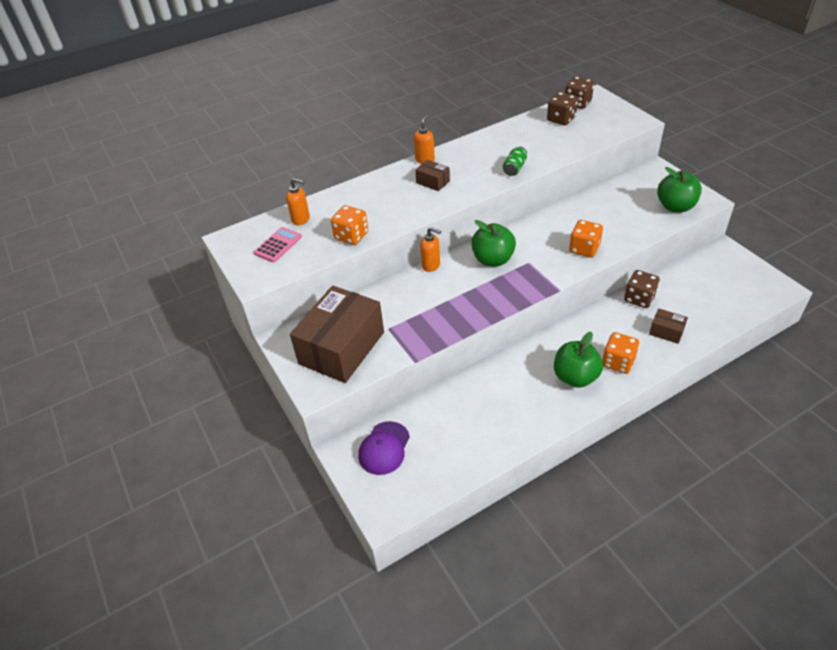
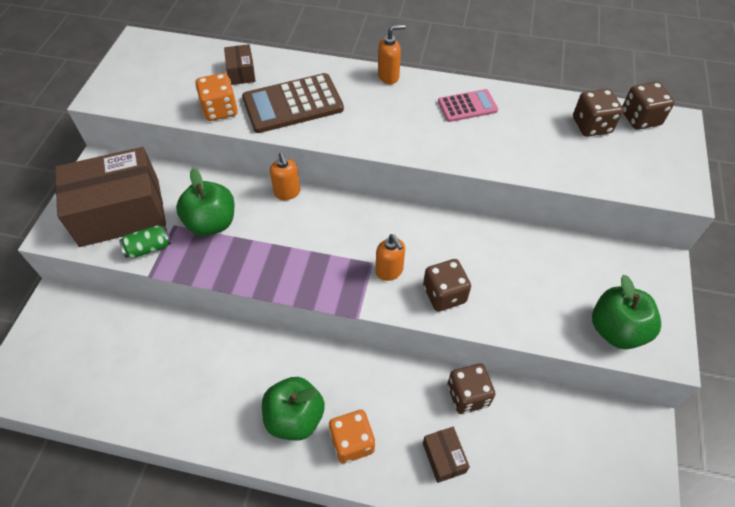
camera: 40 degrees right, 10 degrees up
(278, 245) = (160, 75): pink calculator -> pink calculator (467, 106)
(301, 219) = (209, 63): orange soap dispenser -> orange soap dispenser (389, 271)
(384, 448) = (77, 330): purple cap -> none
(391, 206) = (293, 104): none -> brown calculator
(433, 182) = (361, 105): brown box -> brown box (241, 72)
(493, 259) = (345, 232): green apple -> green apple (212, 223)
(514, 168) = (457, 148): green can -> green can (149, 248)
(584, 249) = (444, 294): orange dice -> brown dice

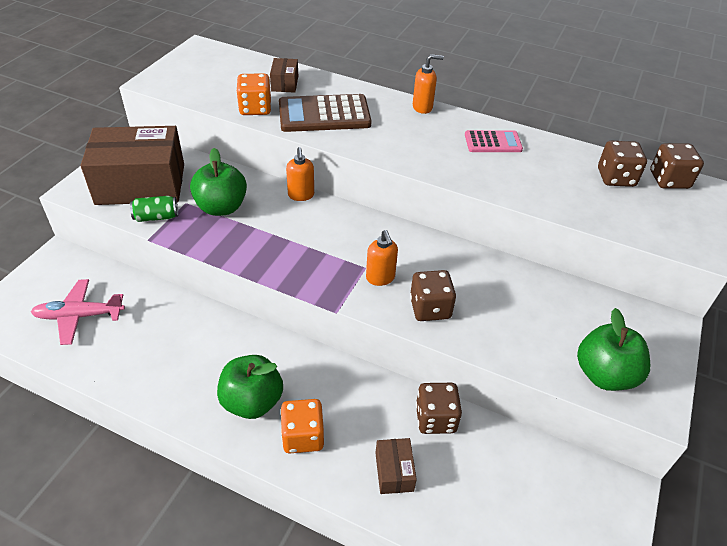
camera: 10 degrees right, 10 degrees down
(97, 364) = (79, 316): none -> pink plane

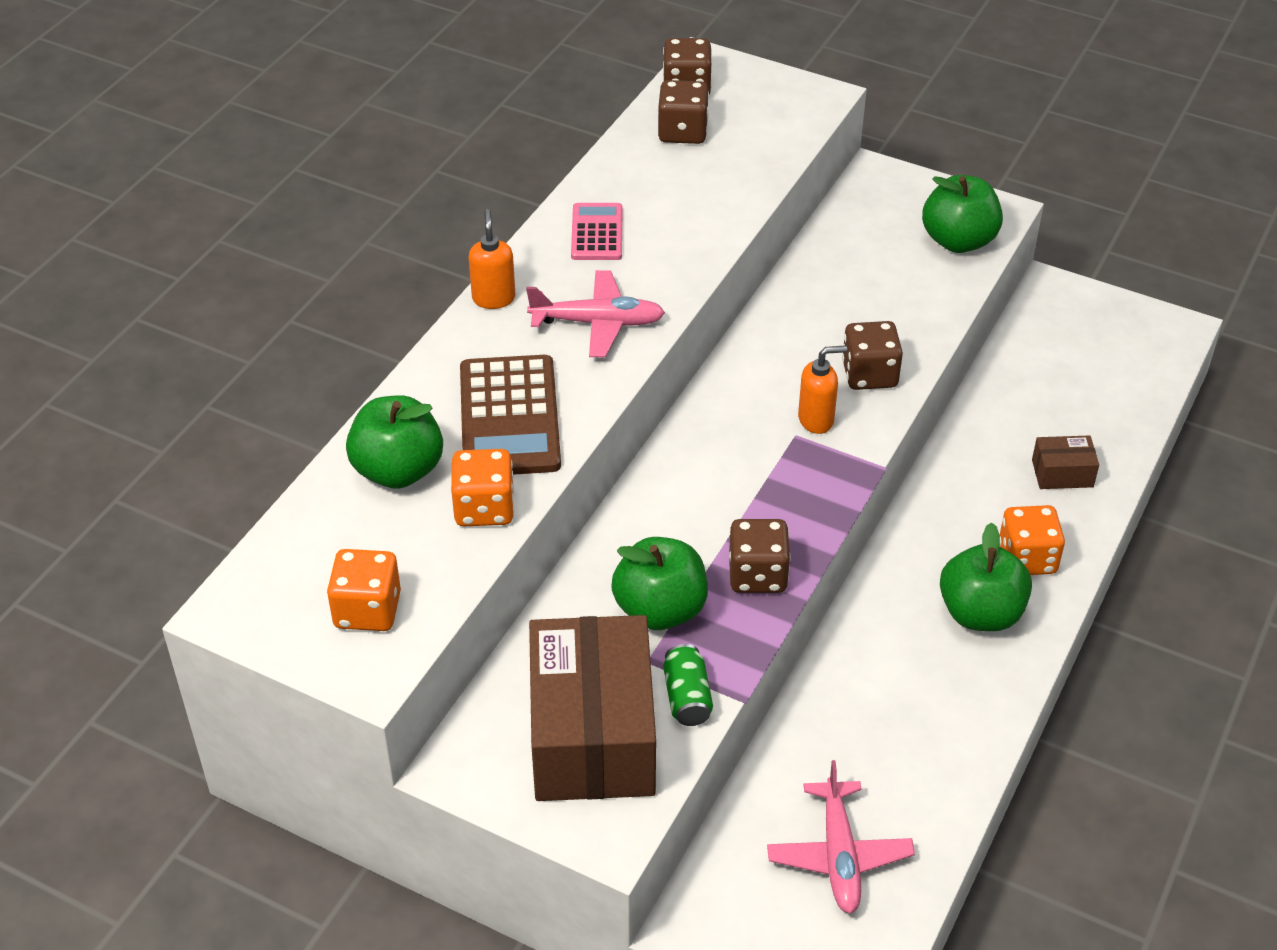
camera: 85 degrees left, 0 degrees up
(191, 79) = (367, 610): none -> orange dice
(285, 83) = (398, 470): brown box -> green apple
(301, 195) = (628, 507): orange soap dispenser -> none
(407, 143) = (598, 323): none -> pink plane
(435, 418) = (982, 430): brown dice -> brown dice (757, 575)

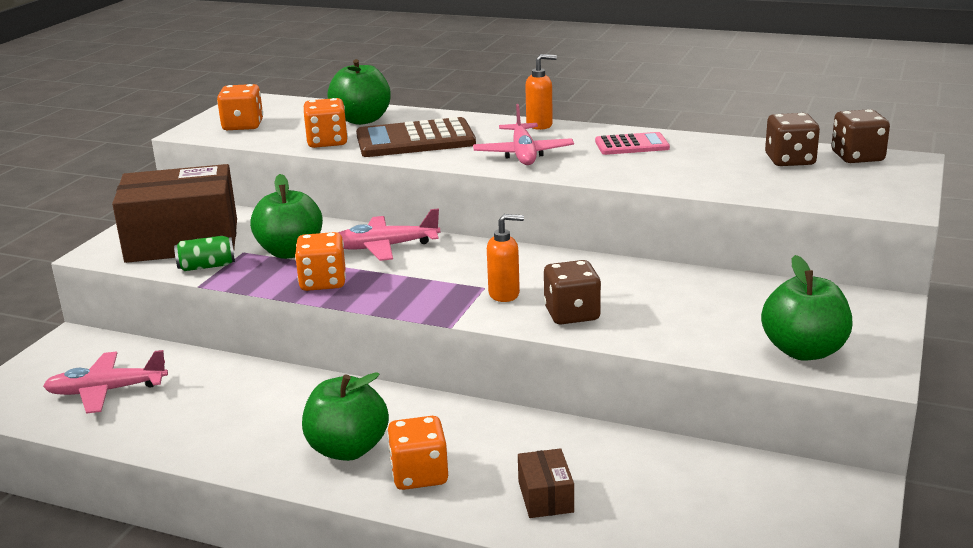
camera: 85 degrees right, 20 degrees down
(667, 516) = (384, 247): none -> pink plane
(757, 575) = (323, 282): brown dice -> orange dice
(816, 420) = (504, 294): orange soap dispenser -> orange soap dispenser turned 75 degrees counterclockwise

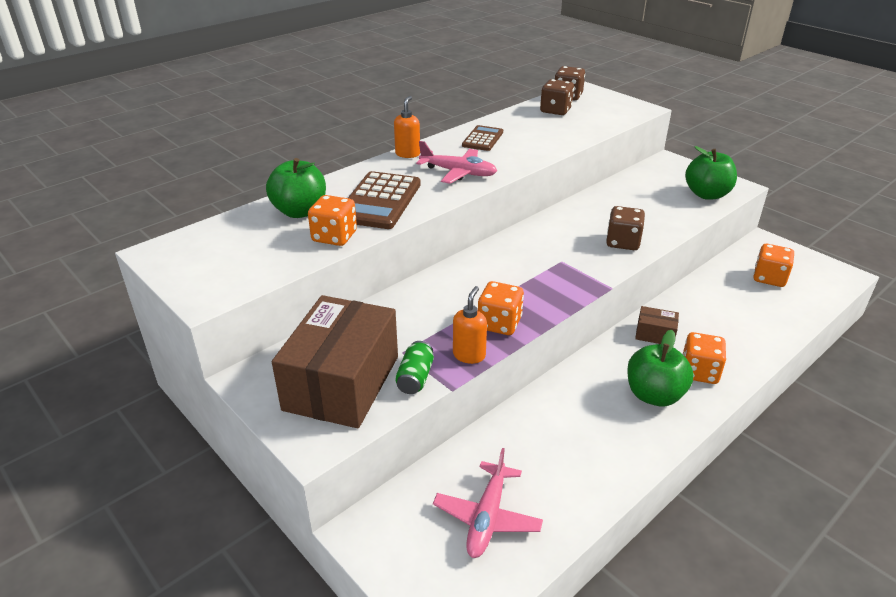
camera: 65 degrees left, 10 degrees up
(243, 125) = (230, 268): orange dice -> orange dice (769, 278)
(290, 252) = (427, 327): green apple -> none
(384, 247) = (460, 283): pink plane -> none
(504, 294) = (578, 256): orange soap dispenser -> orange soap dispenser (469, 355)
(546, 497) = (740, 331): brown box -> brown box (655, 334)
(631, 145) = (482, 139): pink calculator -> brown calculator

